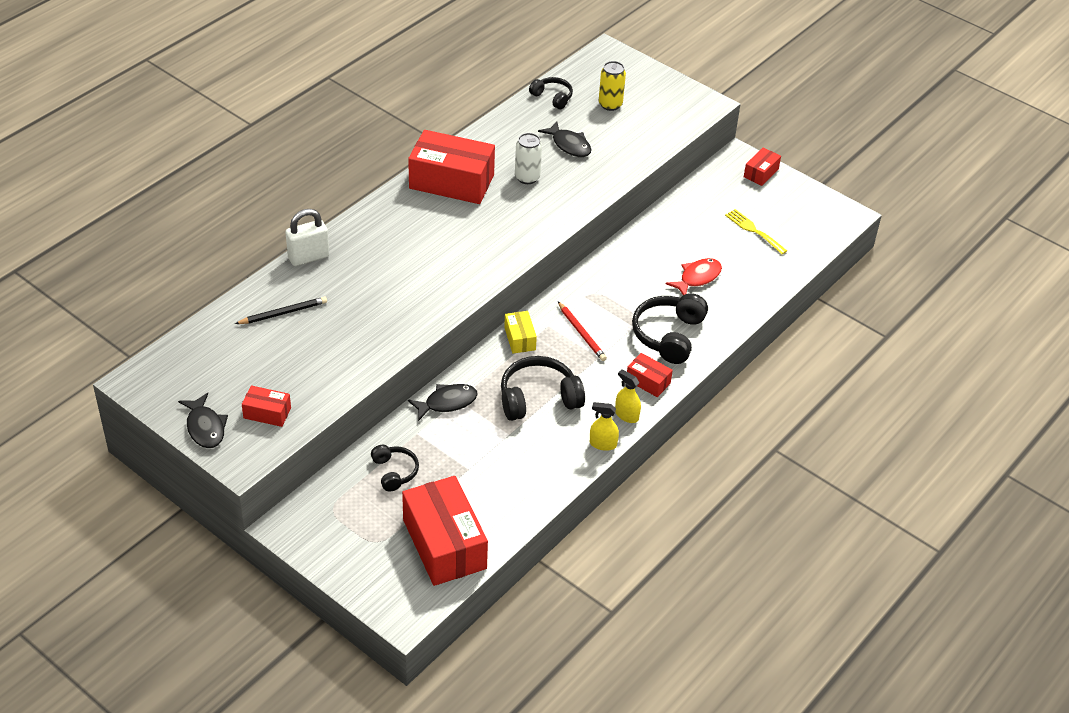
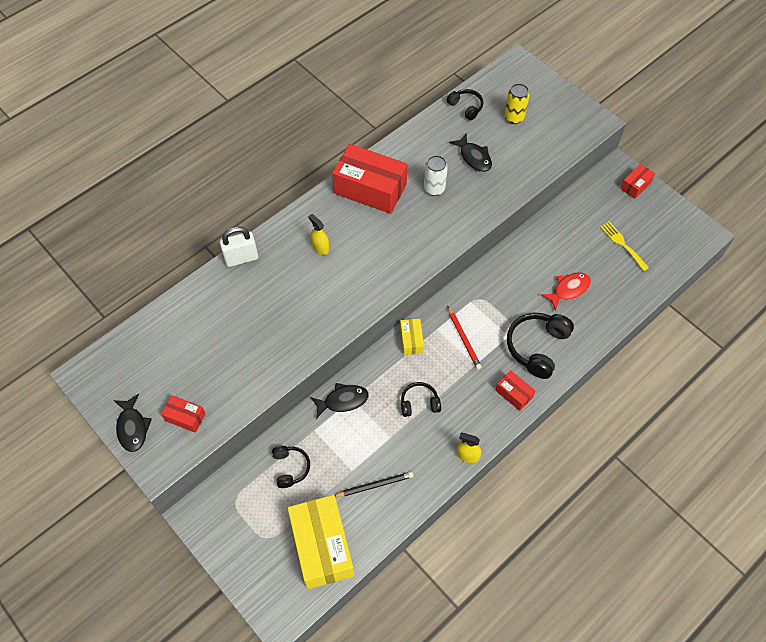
camera: 10 degrees right, 15 degrees up
(283, 313) = (212, 314): black pencil -> black pencil (374, 485)
(444, 544) = (322, 546): red box -> yellow box
(538, 398) = (419, 403): black headphones -> black headphones, size x0.58
(626, 415) = (491, 427): yellow spray bottle -> yellow spray bottle (320, 247)

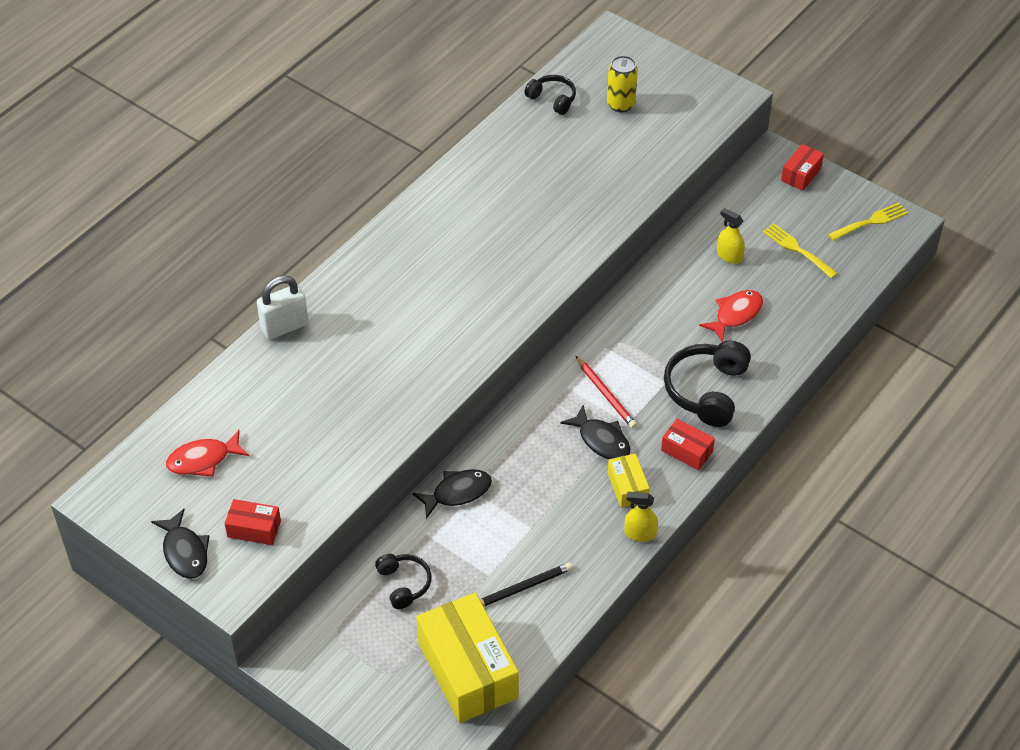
camera: 10 degrees left, 10 degrees down
(162, 355) = (203, 460): none -> red fish
(320, 247) = (391, 299): yellow spray bottle -> yellow spray bottle (729, 256)
(370, 189) = (443, 218): red box -> none
(411, 340) = (535, 406): yellow box -> yellow box (627, 487)
(419, 403) = (562, 481): black headphones -> none
(434, 189) = (530, 206): white can -> none
(474, 157) = (576, 161): black fish -> black fish (601, 440)
(680, 230) = (871, 221): none -> yellow fork

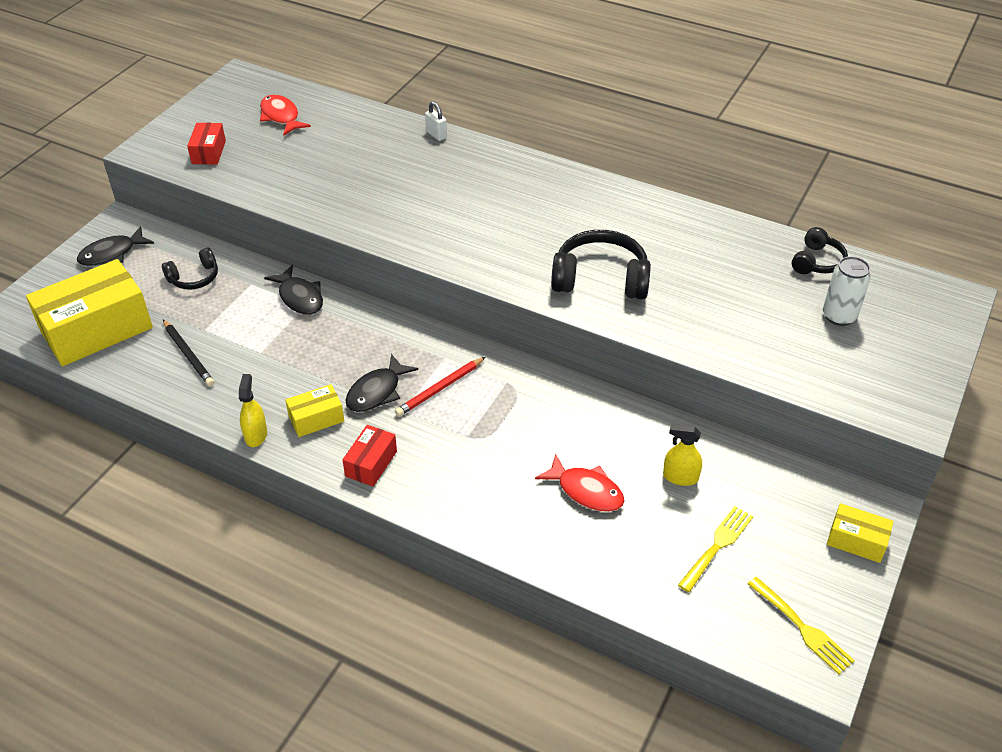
camera: 80 degrees right, 5 degrees down
(184, 551) = (186, 122): black fish -> black fish (112, 254)
(284, 326) = (436, 135): white padlock -> white padlock, size x0.56
(621, 104) = (839, 316): yellow can -> white can
(706, 390) = (462, 473): black headphones -> black headphones (600, 279)
(729, 256) = (680, 477): yellow spray bottle -> yellow spray bottle turned 105 degrees counterclockwise
(801, 174) = (856, 541): red box -> yellow box

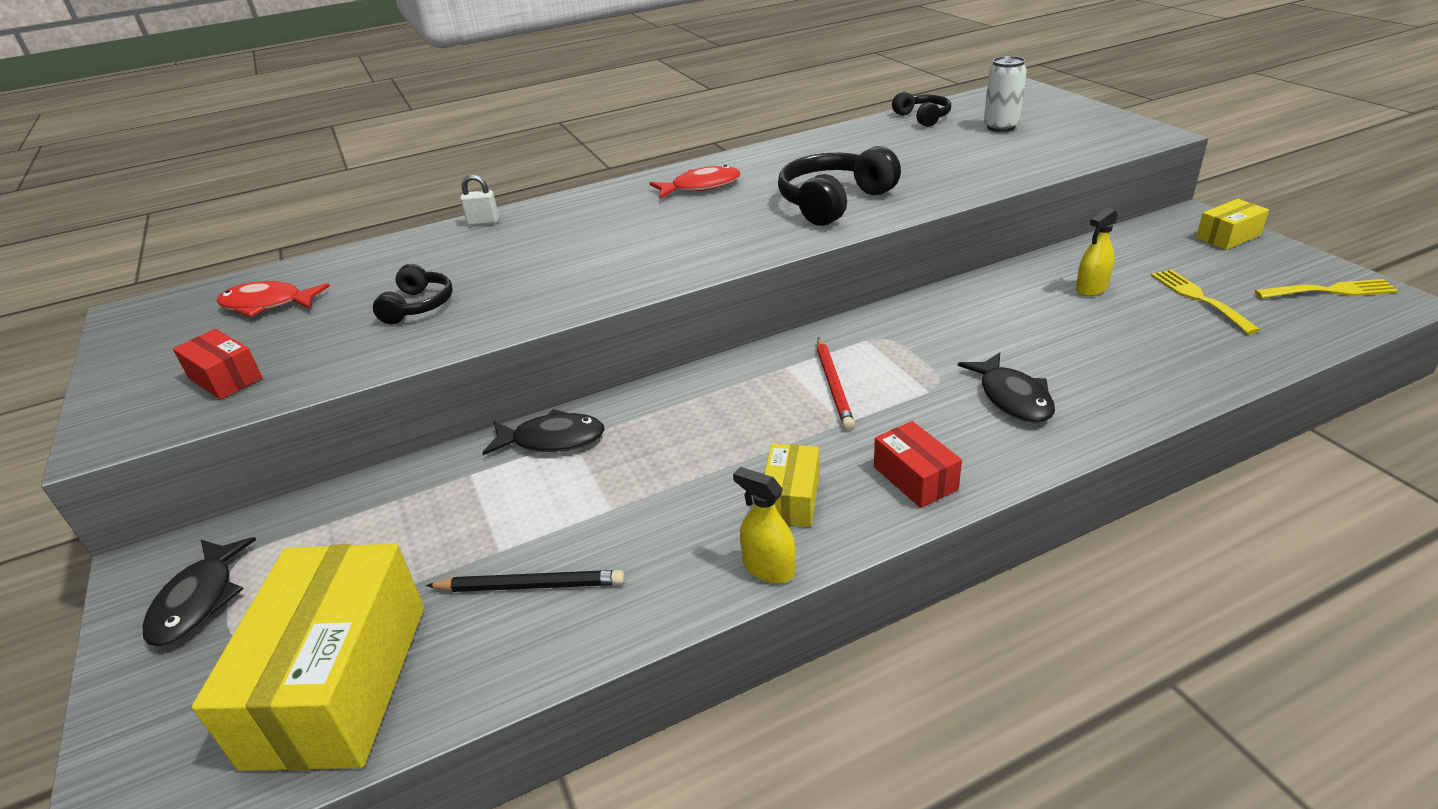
camera: 50 degrees left, 10 degrees down
(194, 278) = (383, 525): black headphones -> black headphones (418, 306)
(377, 392) = (792, 432): black fish -> black fish (1012, 398)
(586, 491) = (1074, 344): red fish -> red fish (701, 187)

